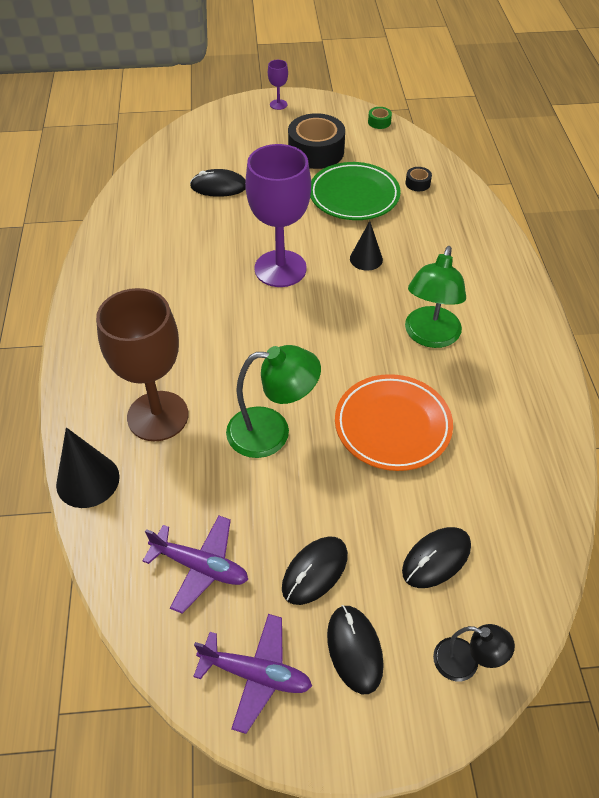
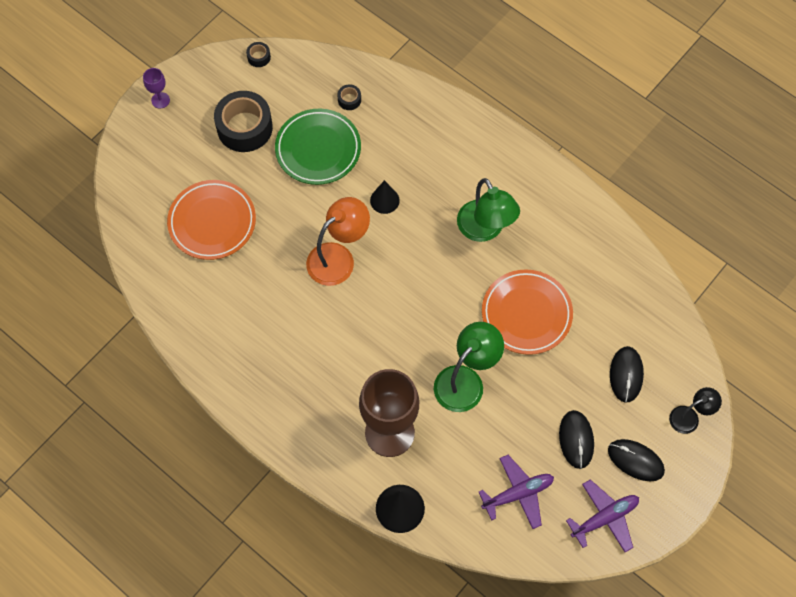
camera: 45 degrees left, 15 degrees up
(219, 186) = (212, 222): black mouse -> orange plate
(280, 269) = (338, 257): purple goblet -> orange lamp
(379, 122) = (259, 57): green tape -> black tape

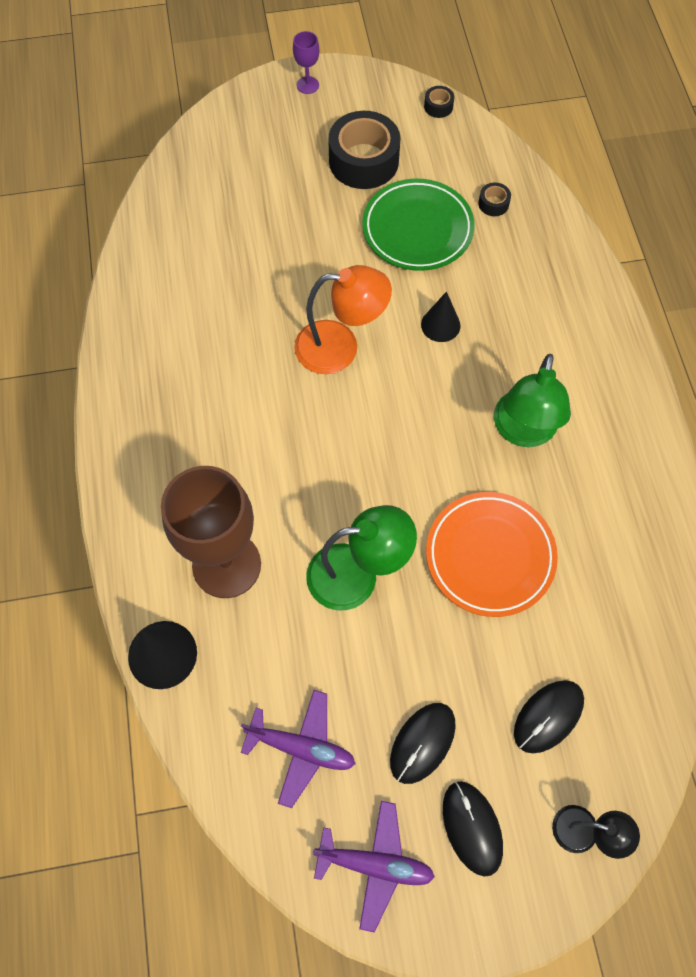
camera: 40 degrees right, 0 degrees up
(212, 222) = (250, 226): orange plate -> none

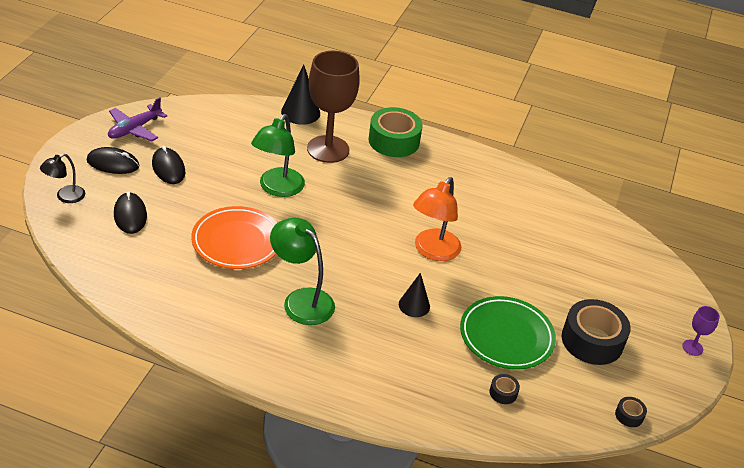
camera: 115 degrees right, 25 degrees down
(148, 495) = (394, 141): none -> green tape
(301, 748) = (210, 132): purple plane -> none

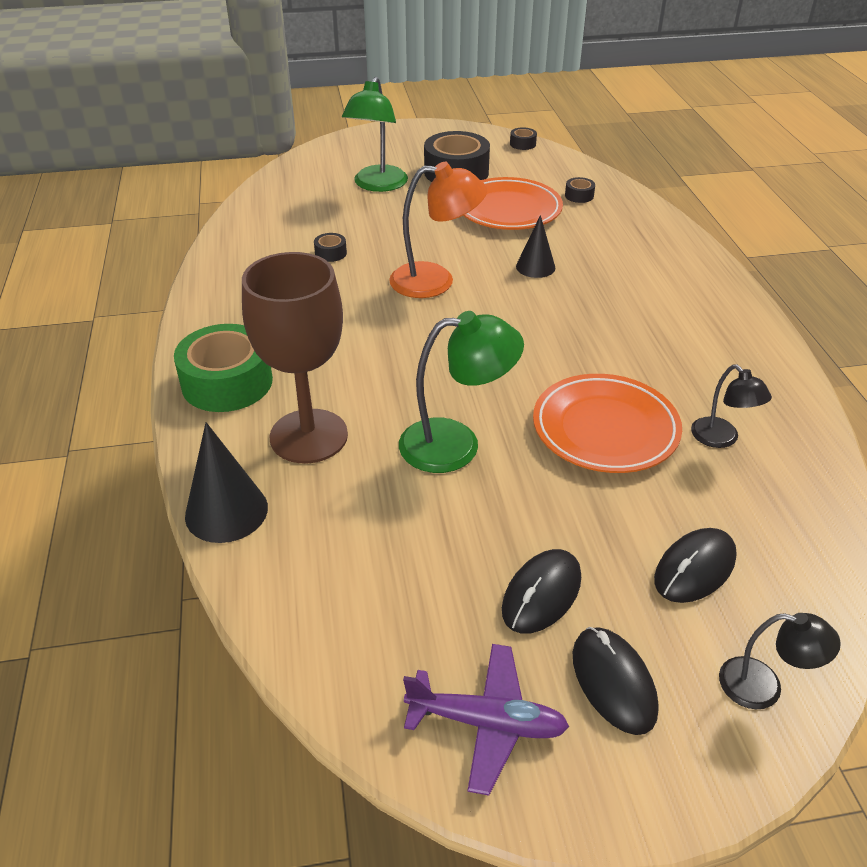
camera: 115 degrees left, 0 degrees up
(186, 278) = (721, 439): none -> black lamp
(301, 300) = (628, 337): green lamp -> green lamp (377, 185)
(502, 223) = (330, 253): none -> black tape
(506, 336) = (508, 210): green plate -> orange plate
(692, 347) = (405, 133): purple goblet -> none

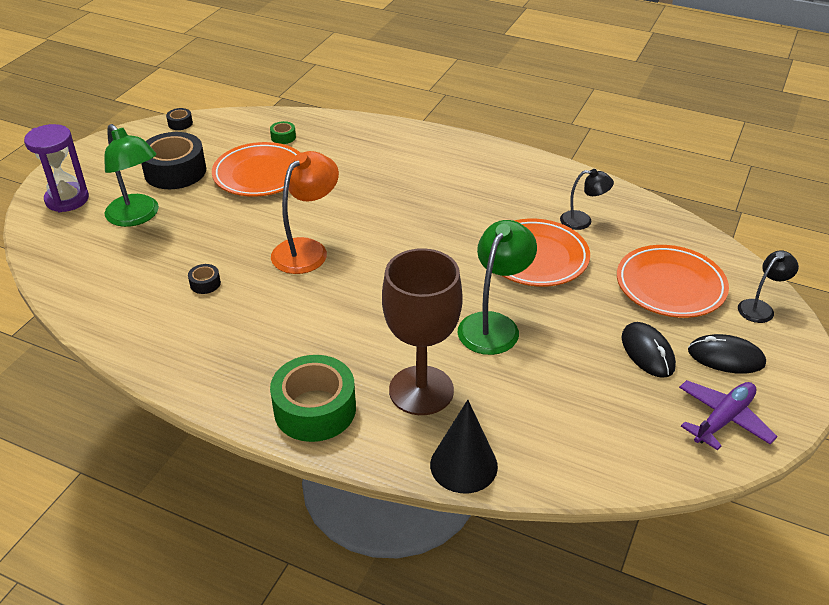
camera: 55 degrees left, 0 degrees up
(360, 149) = (67, 199): none -> purple hourglass
(535, 267) = (344, 199): black cone -> none
(579, 195) = (283, 137): black tape -> green tape
(694, 568) = (670, 286): black mouse -> orange plate

